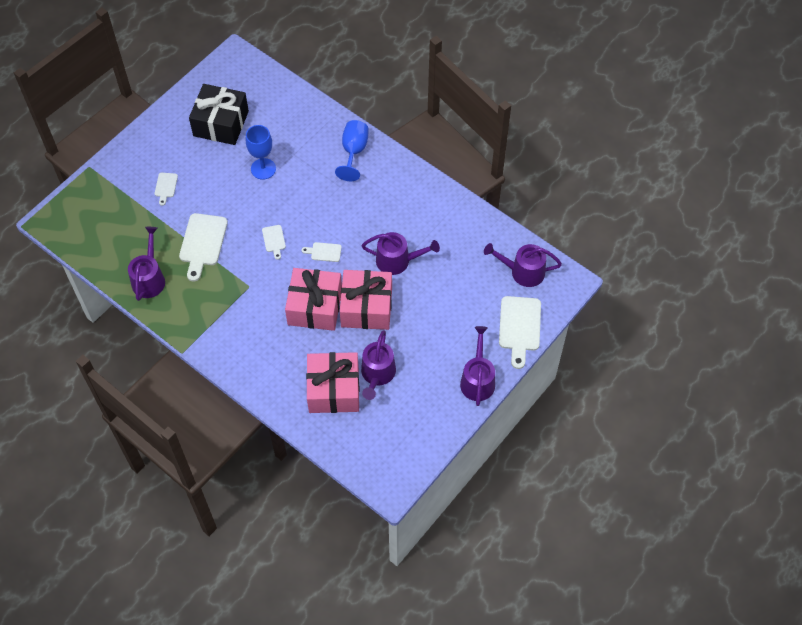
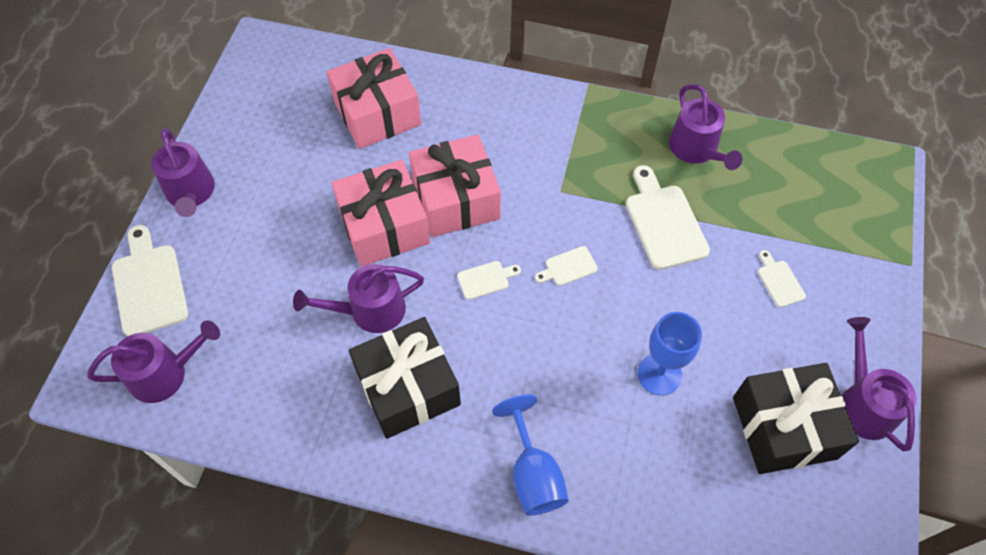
camera: 155 degrees right, 0 degrees up
(274, 240) = (568, 267): white cutting board -> white cutting board turned 75 degrees counterclockwise
(377, 374) = (330, 150): purple watering can -> purple watering can (863, 403)
(395, 213) = (408, 387): none -> black gift

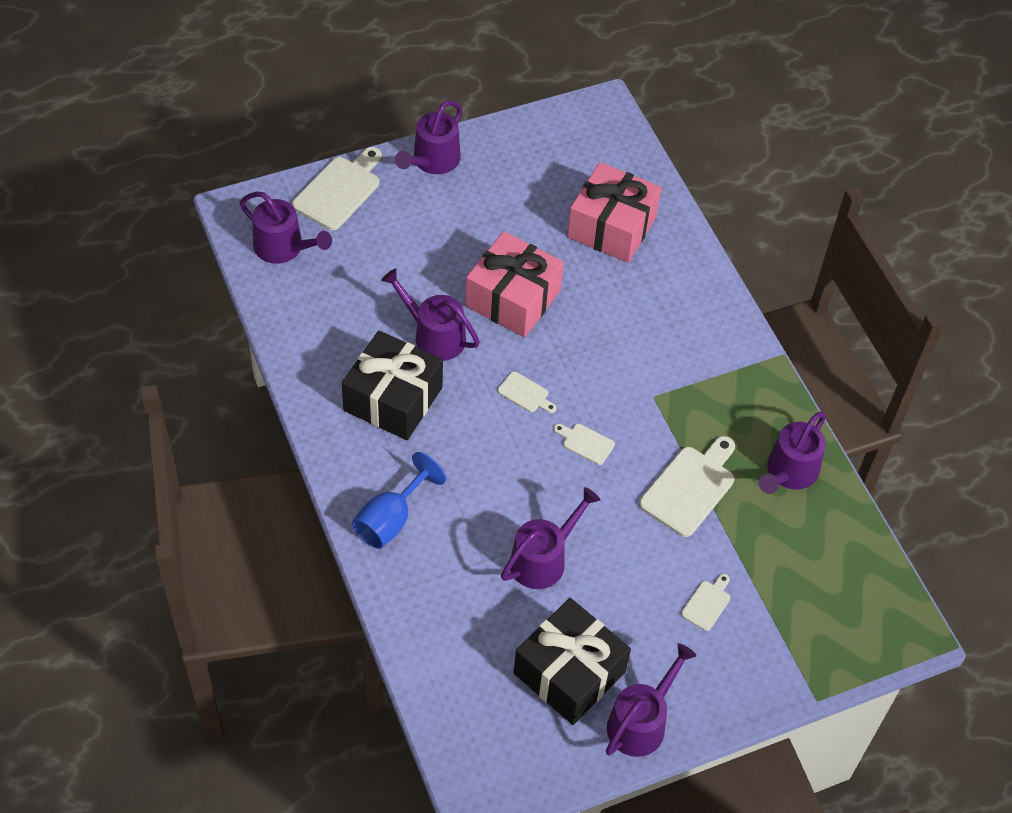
camera: 50 degrees right, 5 degrees down
(456, 199) = (579, 330): pink gift -> none
(659, 374) = (543, 559): blue goblet -> purple watering can

